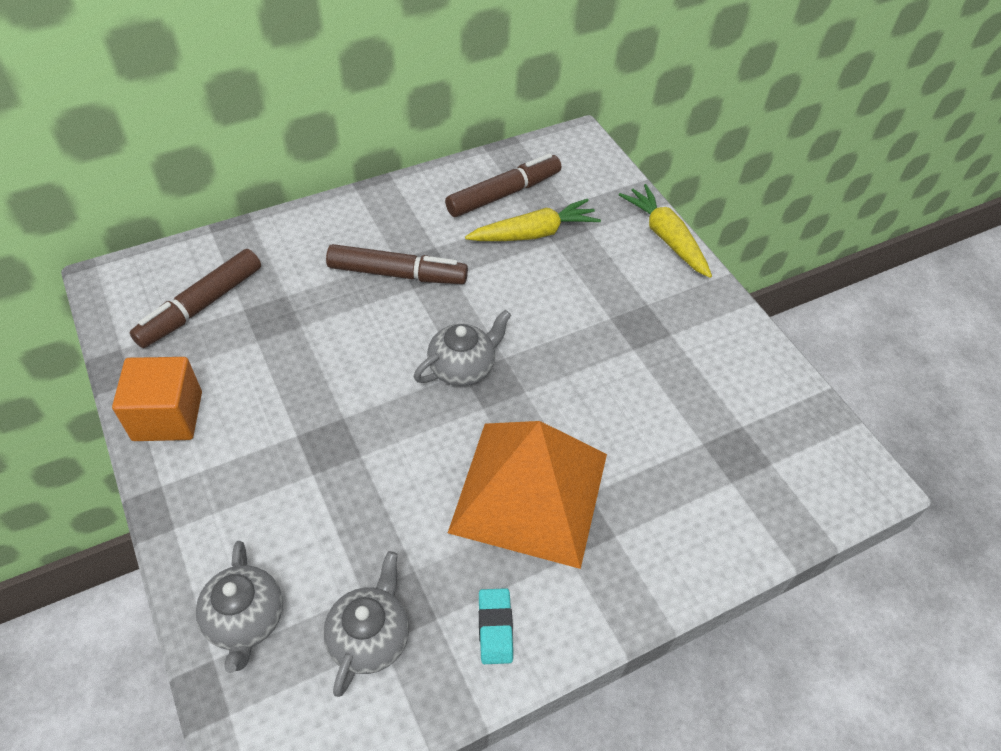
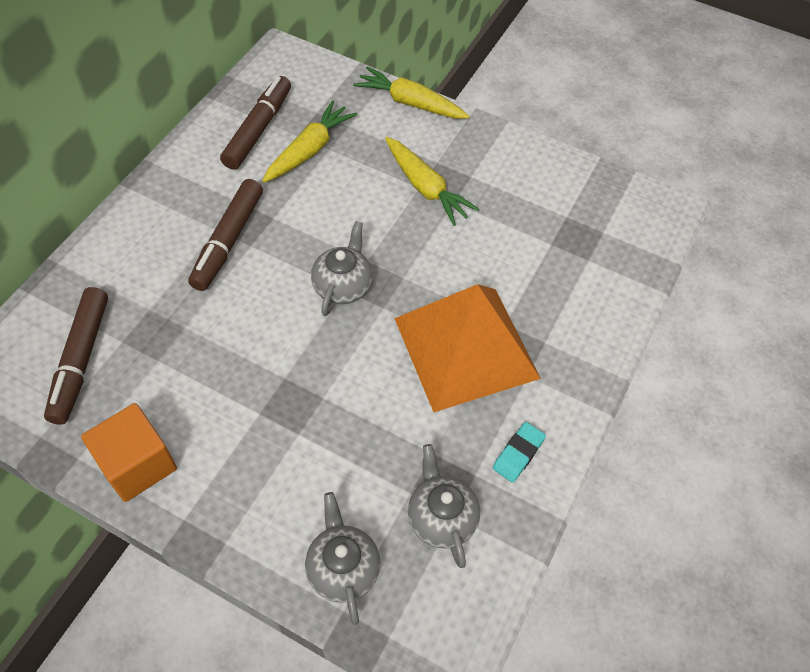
camera: 35 degrees left, 5 degrees up
(245, 620) = (343, 568): grey teapot -> grey teapot turned 150 degrees counterclockwise
(397, 274) = (228, 241): brown marker -> brown marker turned 135 degrees clockwise
(495, 628) = (518, 454): turquoise eraser -> turquoise eraser turned 75 degrees clockwise
(616, 322) = (426, 188): none -> yellow carrot

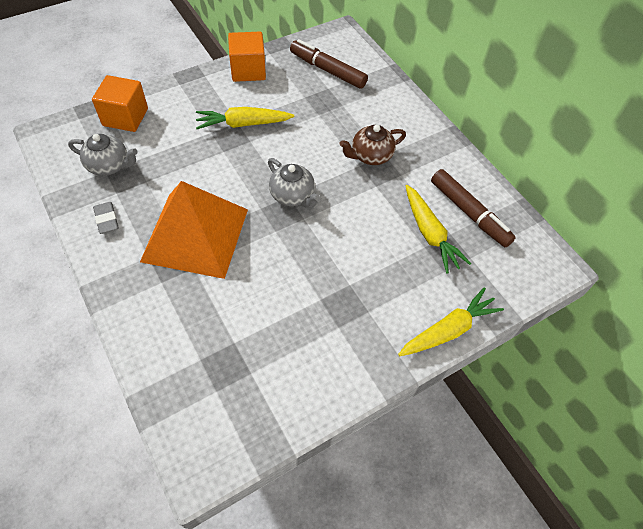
camera: 120 degrees right, 0 degrees up
(228, 241) = (370, 156): brown marker -> brown teapot
(343, 568) = (125, 117): grey teapot -> orange cube
(426, 188) = (346, 288): yellow carrot -> yellow carrot (243, 124)
(518, 454) = (106, 219): turquoise eraser -> grey eraser

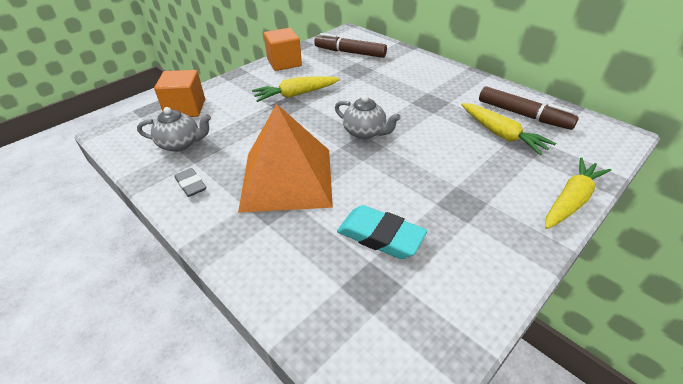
camera: 10 degrees left, 15 degrees down
(253, 320) = (380, 236): none -> turquoise eraser
(370, 156) = (416, 95): brown teapot -> none

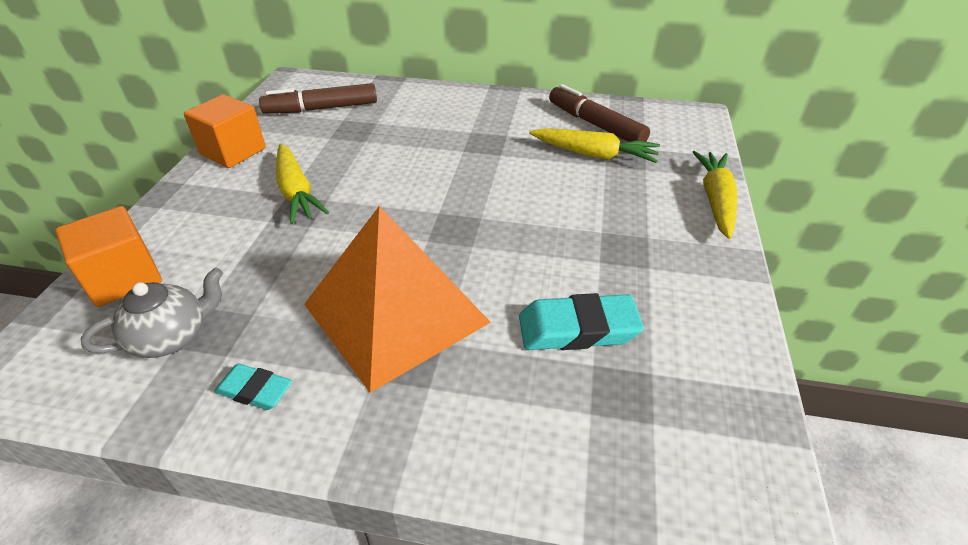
camera: 35 degrees left, 0 degrees up
(191, 185) = (255, 390): grey eraser -> turquoise eraser
(296, 95) = (296, 192): yellow carrot -> yellow carrot turned 60 degrees counterclockwise
(365, 132) = (442, 209): grey teapot -> none
(523, 115) = (595, 124): brown marker -> brown marker turned 135 degrees counterclockwise

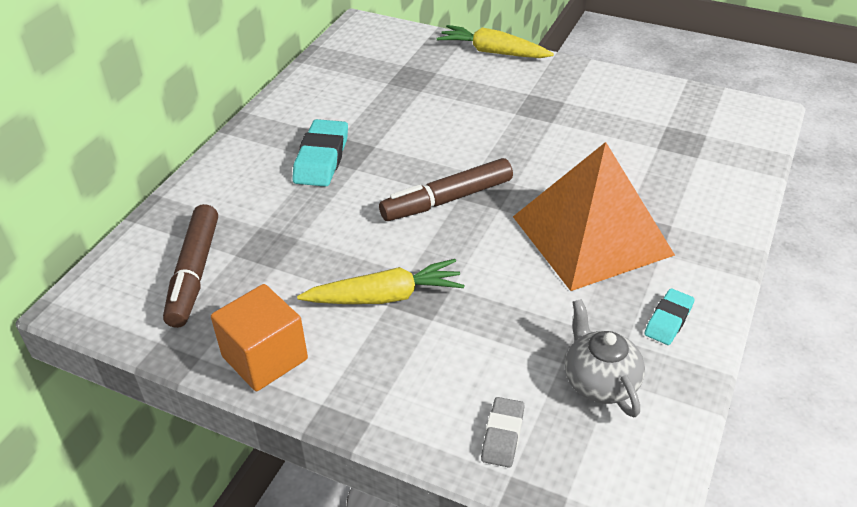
camera: 75 degrees left, 0 degrees up
(123, 278) = (502, 435): orange cube -> grey eraser
(578, 329) = (623, 147): turquoise eraser -> turquoise eraser (321, 158)
(594, 155) = (402, 93): yellow carrot -> none
(595, 124) = (349, 81): brown marker -> brown marker (447, 200)

